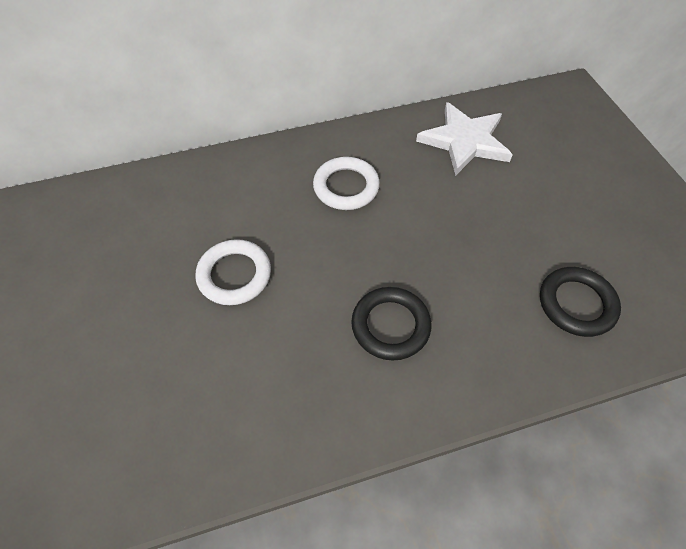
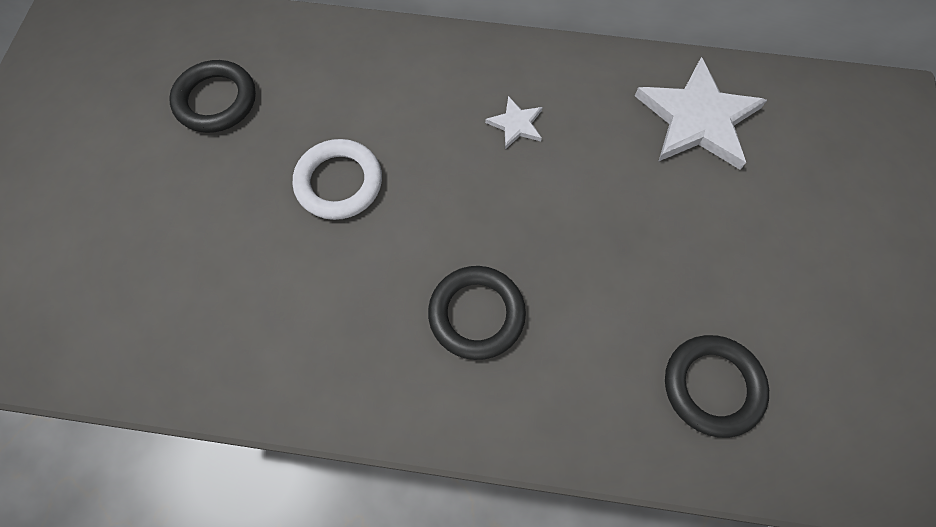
camera: 25 degrees right, 10 degrees up
(100, 253) = (216, 100): none -> black ring
(346, 187) = (516, 124): white ring -> white star

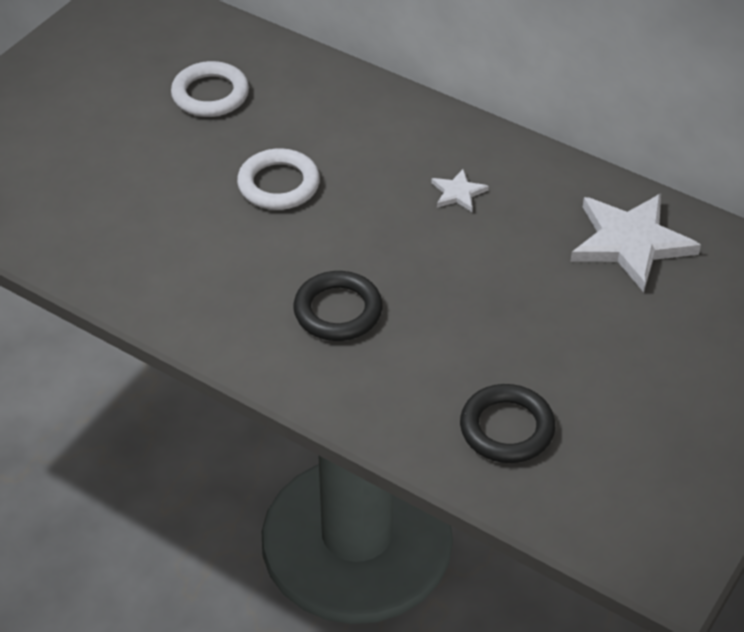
camera: 25 degrees right, 20 degrees down
(216, 100) = (210, 94): black ring -> white ring

